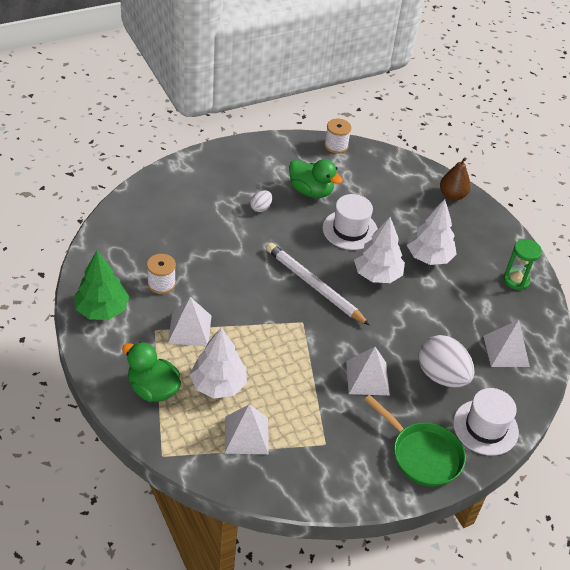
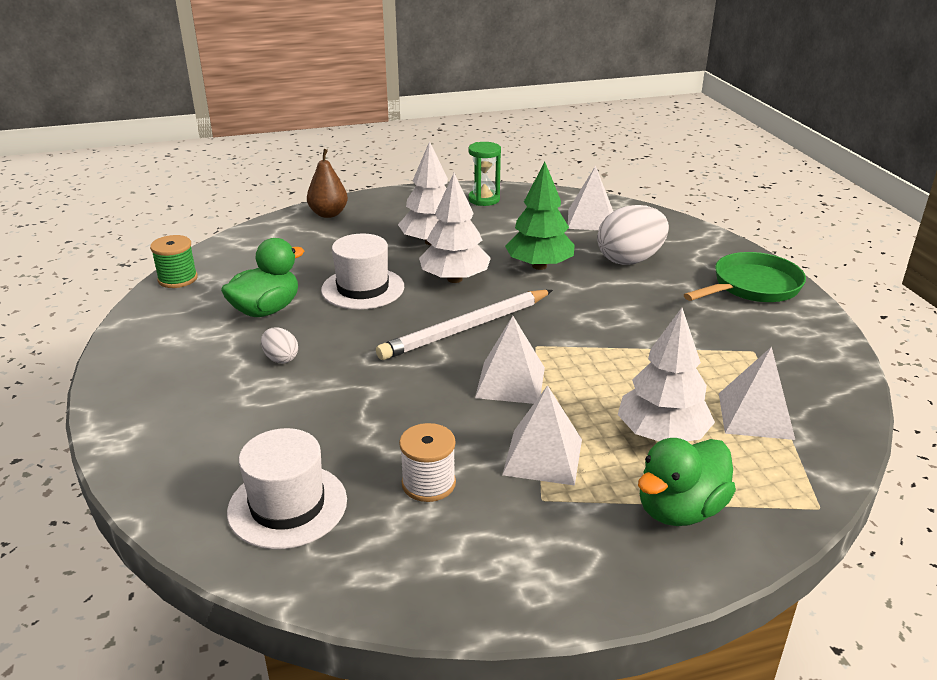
camera: 75 degrees left, 15 degrees down
(102, 309) = (483, 571): green tree -> green tree (539, 266)
(336, 145) = (178, 279): white spool -> green spool
(367, 378) = (637, 307): white pyramid -> white pyramid (510, 382)
(485, 427) = (703, 246): white hat -> white hat (287, 506)

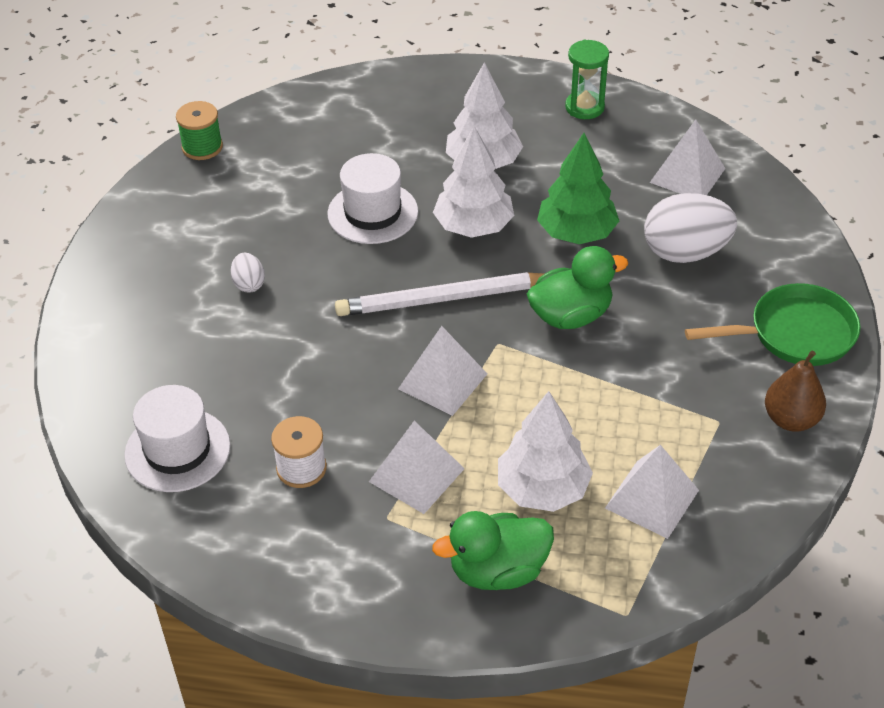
camera: 25 degrees right, 15 degrees up
(266, 310) = (265, 215): green duck -> green duck (571, 316)
(328, 214) = (397, 86): brown pear -> brown pear (791, 419)

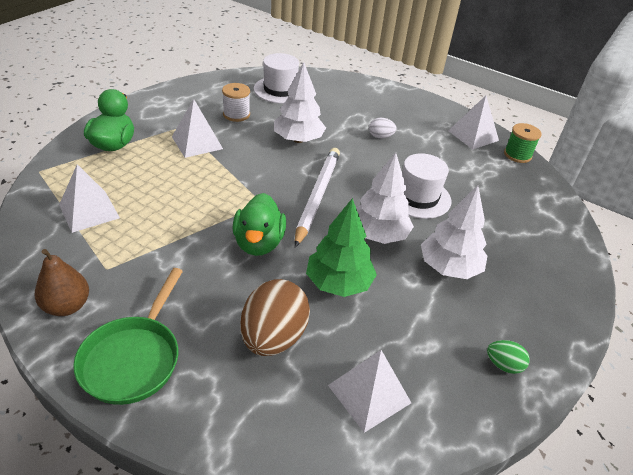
camera: 110 degrees right, 5 degrees down
(442, 381) = (251, 172): white pyramid -> white pyramid (473, 135)
(542, 489) = (142, 176): white tree -> white tree (298, 139)
(584, 107) = (503, 365): green hourglass -> green egg
(685, 252) = (273, 337): white egg -> brown egg

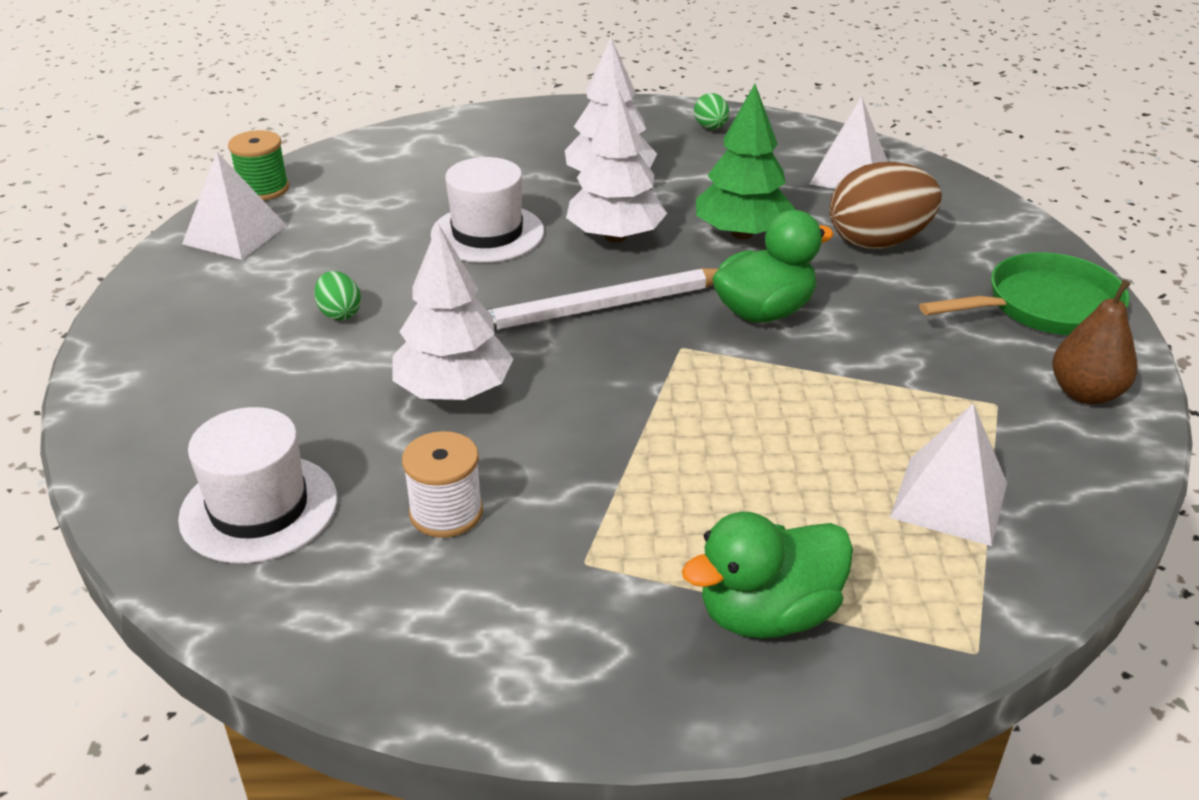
camera: 120 degrees left, 5 degrees down
(197, 142) = (614, 504): white pyramid -> none
(380, 136) = (340, 313): white egg -> green egg

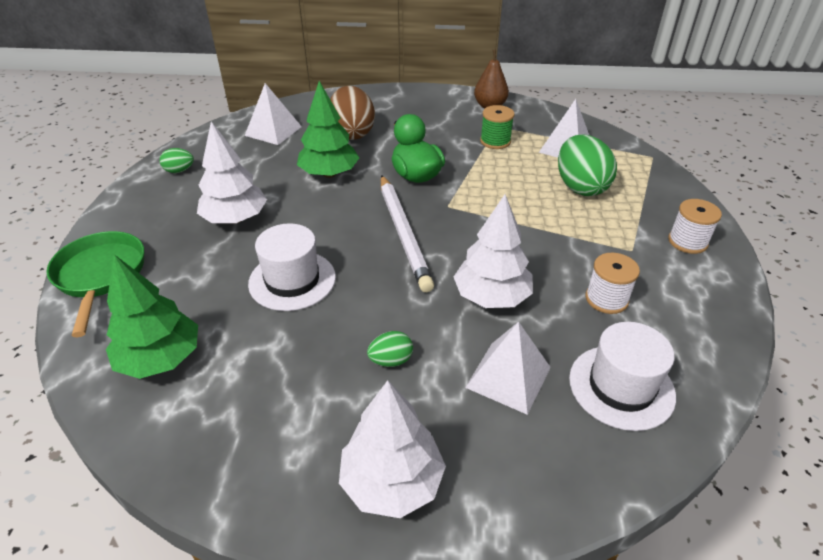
camera: 85 degrees left, 5 degrees up
(234, 234) = (235, 451): white pyramid -> white pyramid (508, 377)
(263, 189) = (146, 438): green spool -> green spool (495, 141)
(363, 178) = (160, 359): none -> green tree
(615, 237) = (317, 221): white tree -> white tree (392, 482)
(622, 654) = (687, 242): none -> white spool
(767, 614) = (649, 200): green duck -> none
(790, 510) = (580, 187): none -> green egg
(1044, 307) = (422, 102): green pan -> green pan (100, 275)

